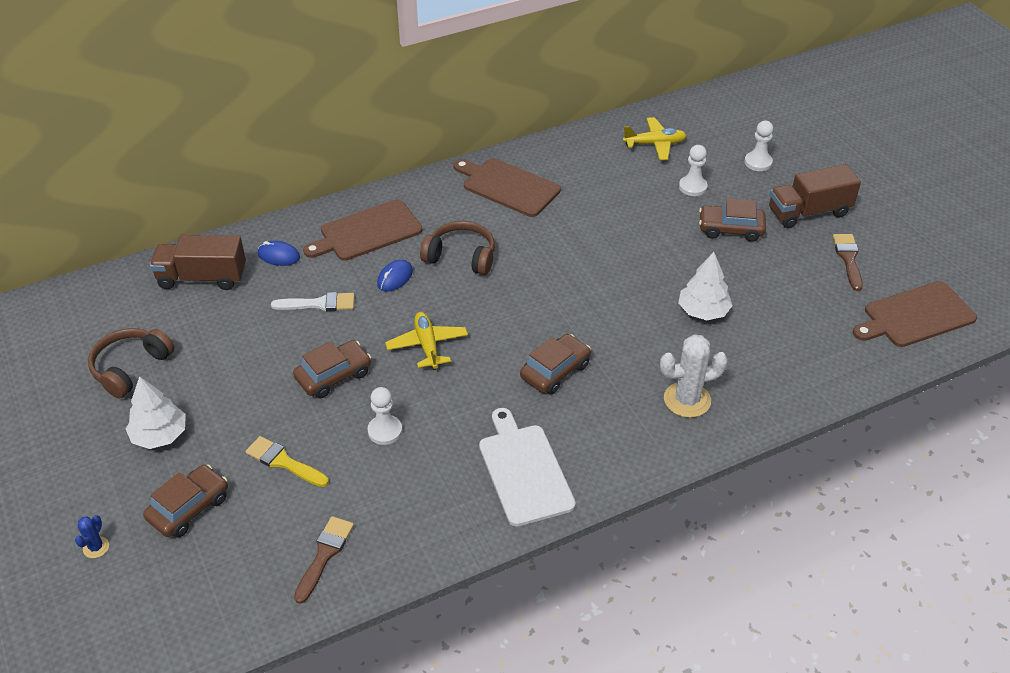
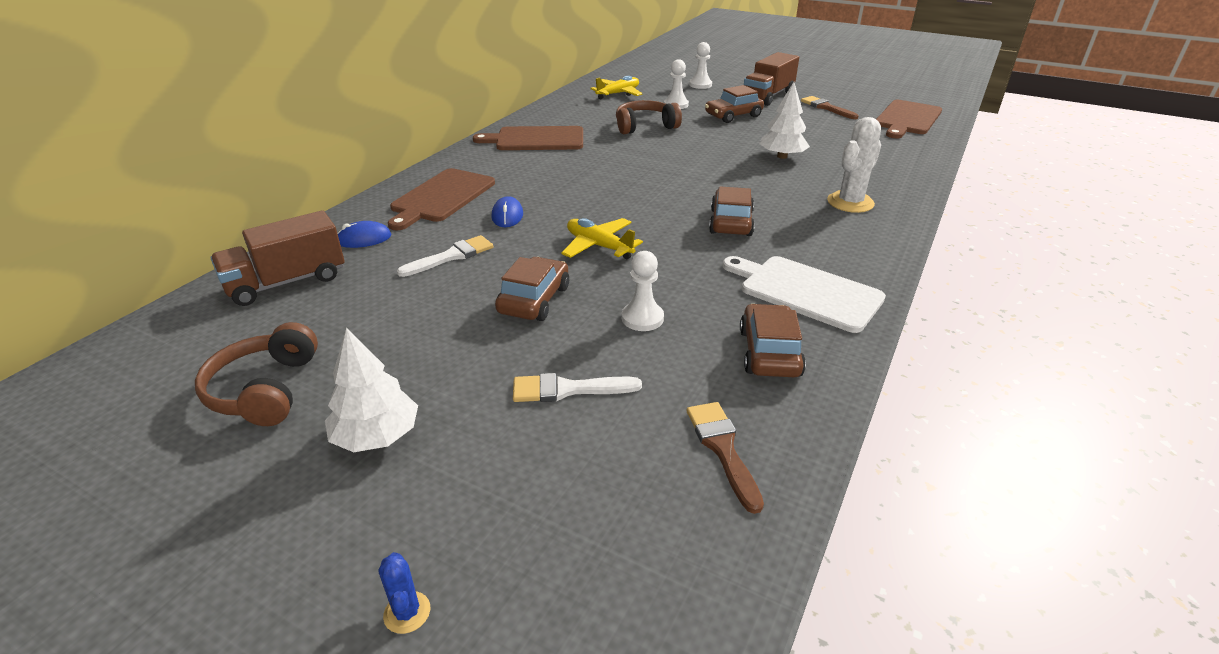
camera: 35 degrees left, 10 degrees down
(189, 508) = (501, 490): brown car -> brown car (769, 352)
(283, 462) = (567, 389): yellow brush -> white brush
(461, 257) = (552, 186): brown headphones -> brown headphones (645, 126)

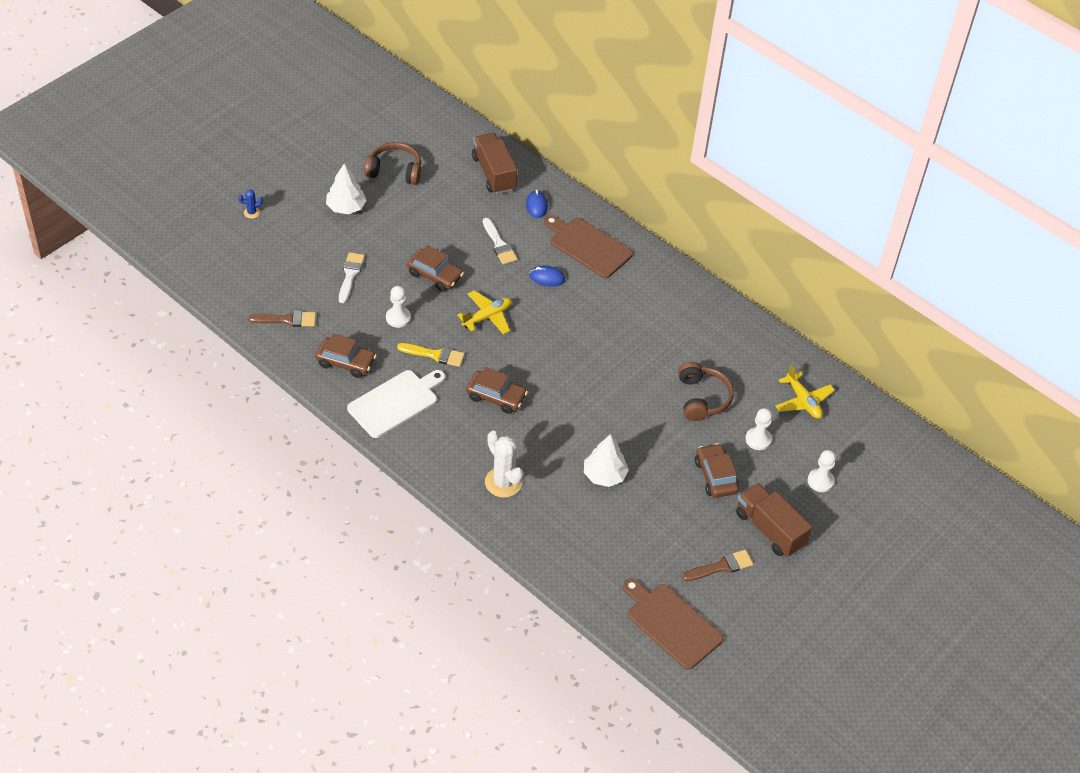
camera: 100 degrees right, 15 degrees up
(536, 139) = (689, 315): brown cutting board -> none
(694, 274) = (435, 355): none -> yellow brush

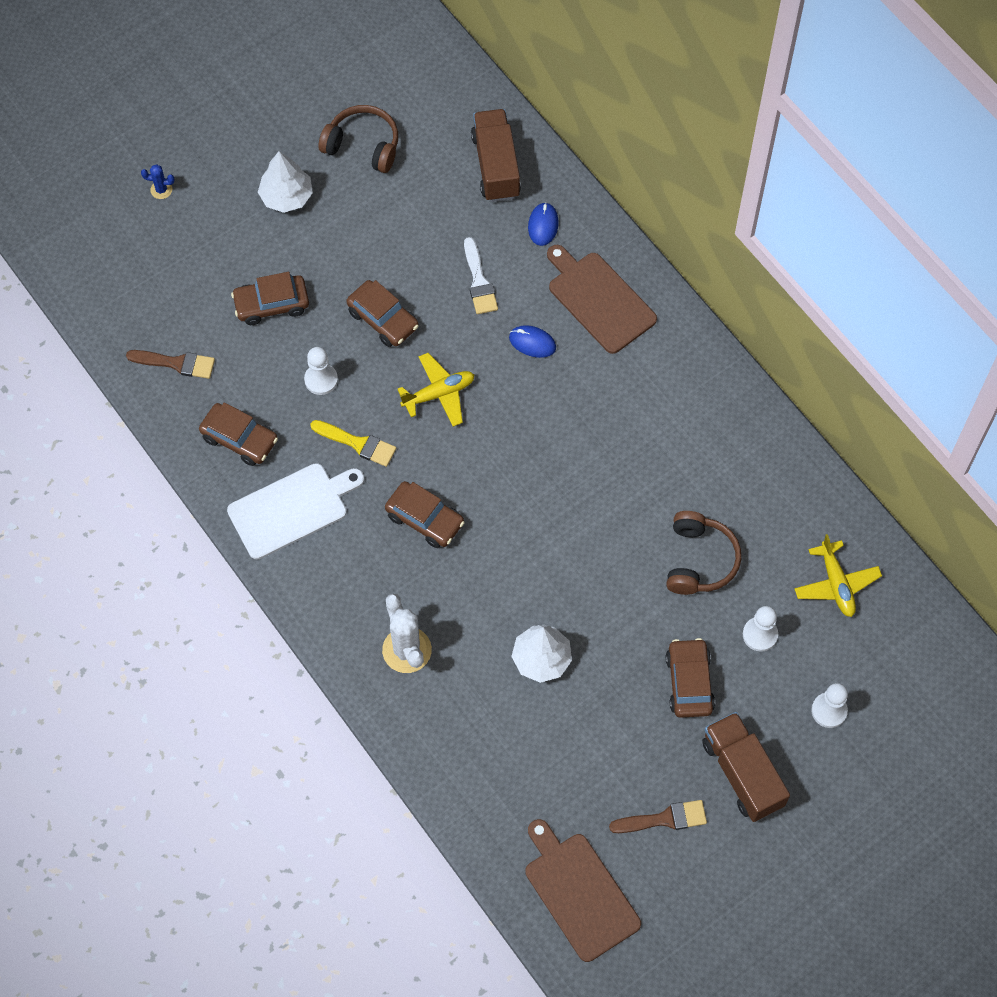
camera: 15 degrees right, 15 degrees up
(350, 275) = (271, 304): white brush -> brown car

